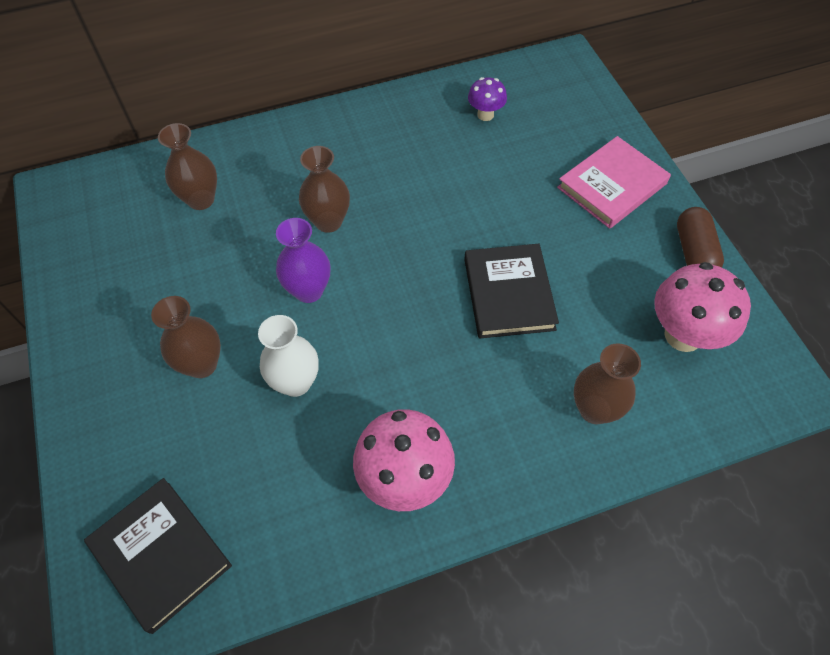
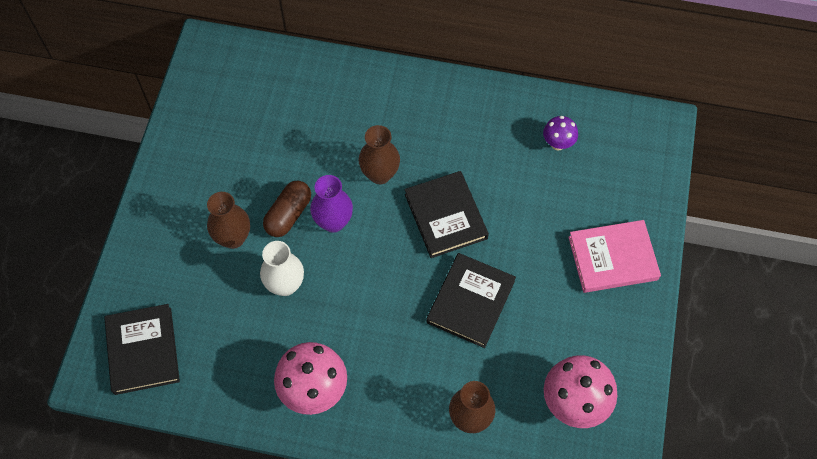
camera: 30 degrees right, 5 degrees up
(201, 199) = (301, 108): brown vase -> none
(424, 227) = (445, 216): none -> black book
(694, 252) = (634, 346): brown capsule -> brown capsule (288, 214)

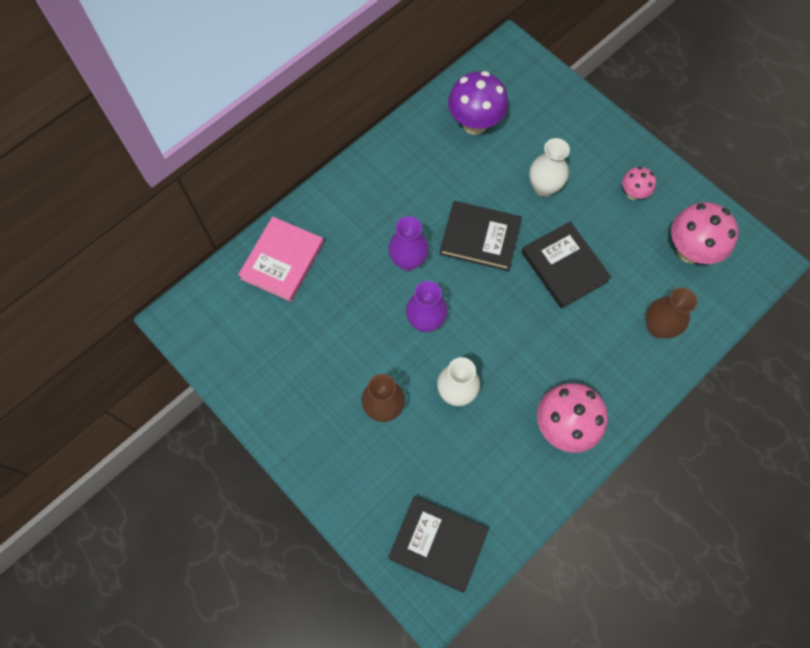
camera: 55 degrees left, 5 degrees up
(288, 214) = (394, 351): brown capsule -> none
(380, 174) = (408, 261): brown vase -> purple vase
(538, 238) = (544, 187): none -> white vase
(558, 143) = (475, 123): purple mushroom -> purple mushroom, size x1.84
(595, 318) = (633, 193): none -> pink mushroom
(612, 258) = (594, 151): pink book -> pink book (282, 261)

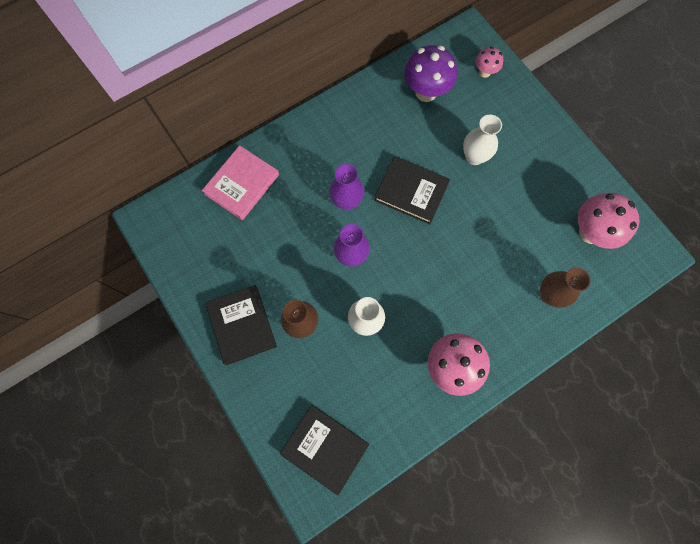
camera: 10 degrees right, 5 degrees up
(564, 267) = (478, 228): black book -> black book (242, 325)
(633, 193) = (550, 174): pink mushroom -> pink mushroom (485, 72)

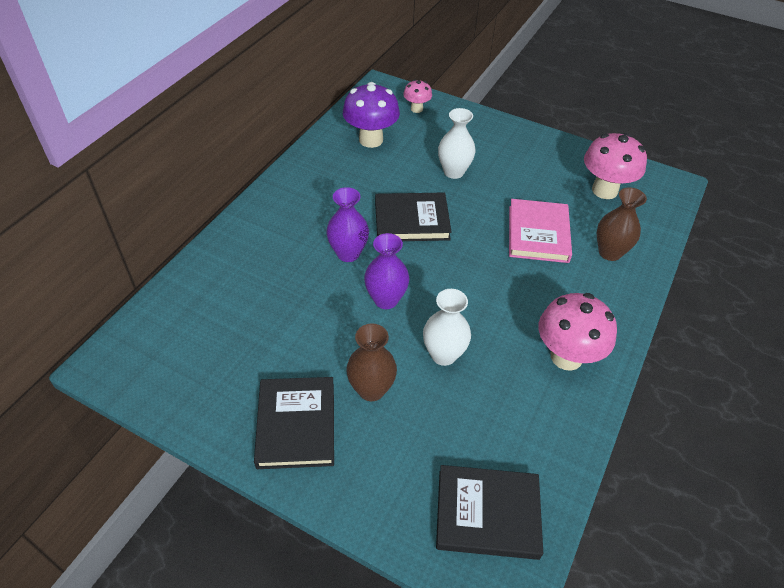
camera: 30 degrees left, 25 degrees down
(242, 184) = (214, 282): pink book -> pink book (538, 234)
(242, 325) = (296, 425): black book -> black book turned 45 degrees clockwise

